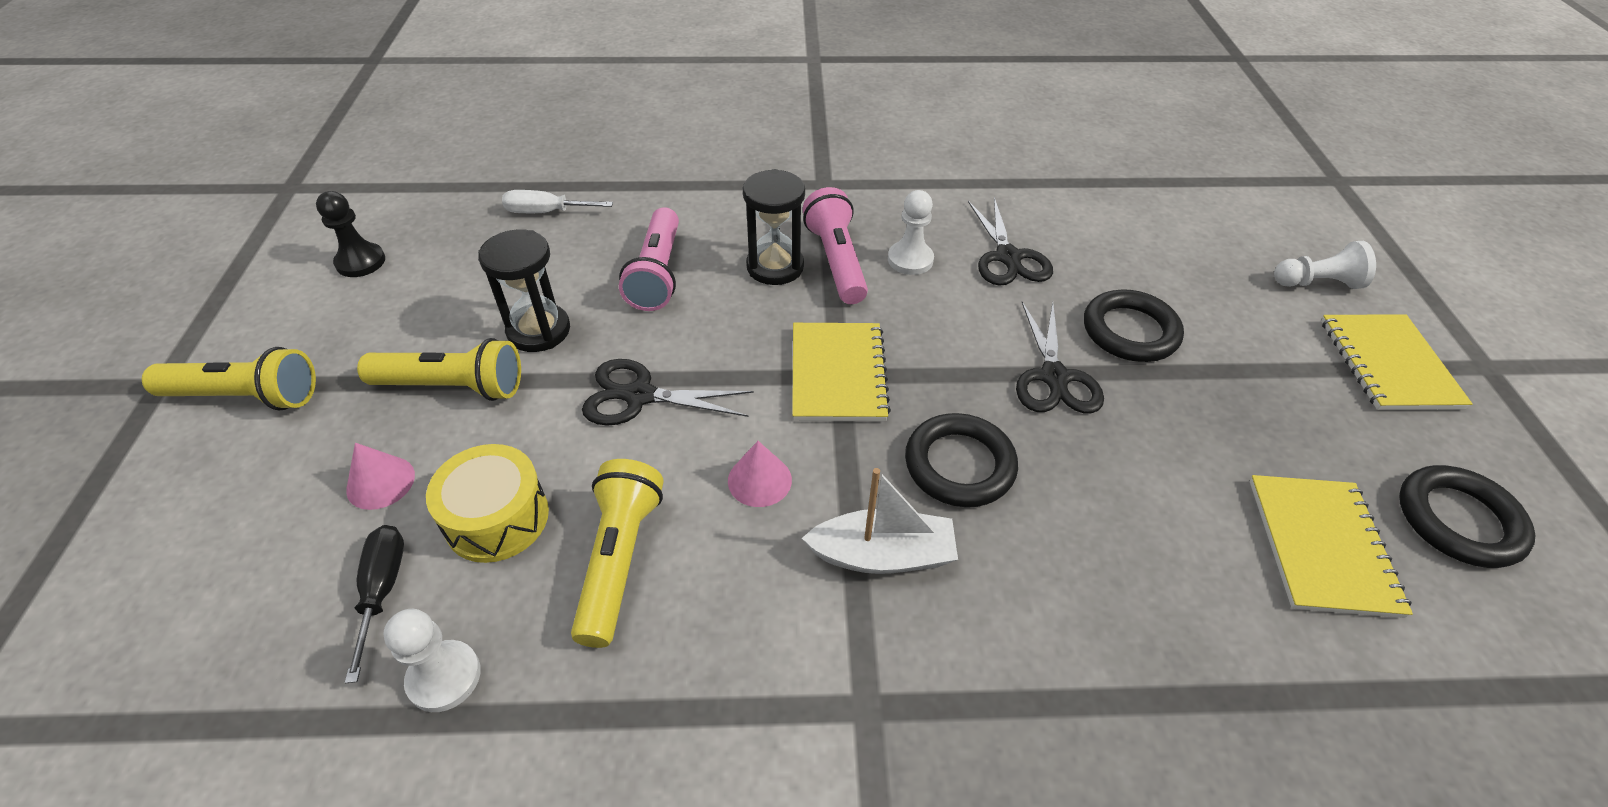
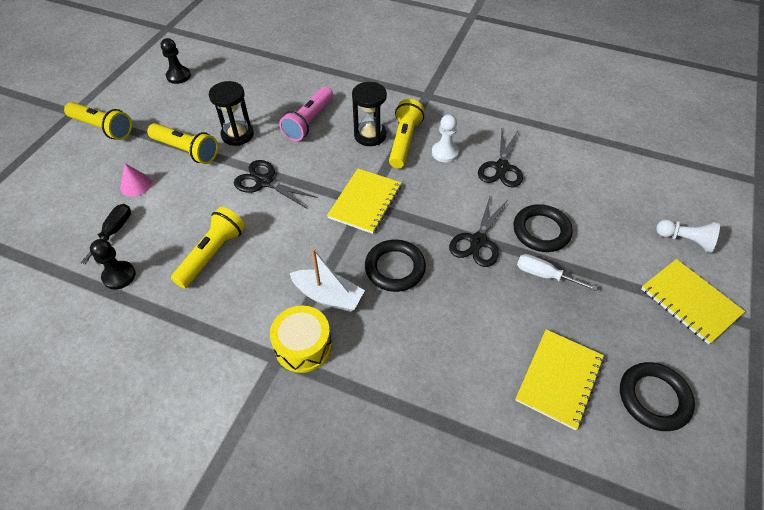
camera: 25 degrees right, 5 degrees up
(444, 677) = (119, 276): white pawn -> black pawn
(497, 518) = (173, 217): yellow drum -> yellow drum (303, 346)
(546, 212) = (275, 73): white screwdriver -> white screwdriver (544, 275)
(759, 480) = (294, 241): pink cone -> none
(836, 261) = (404, 141): pink flashlight -> yellow flashlight
(1388, 364) = (690, 301): yellow notebook -> yellow notebook turned 60 degrees counterclockwise

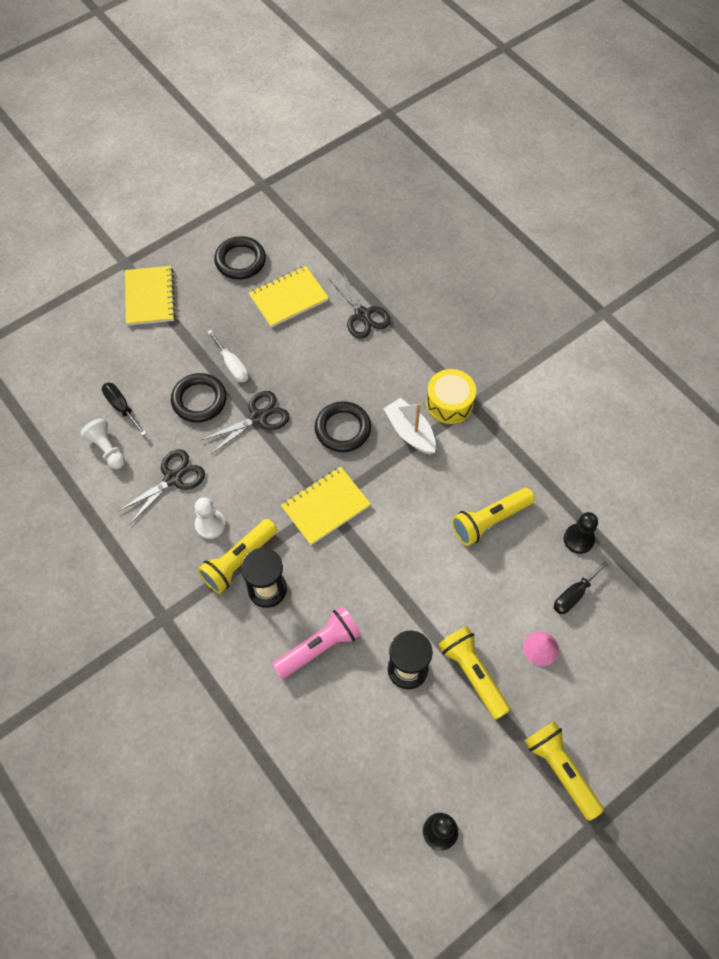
camera: 150 degrees left, 10 degrees up
(264, 182) = (408, 582): black scissors -> black scissors (362, 315)
(596, 195) = (121, 407): none -> black screwdriver
(685, 240) = (98, 336): white pawn -> white pawn (107, 449)

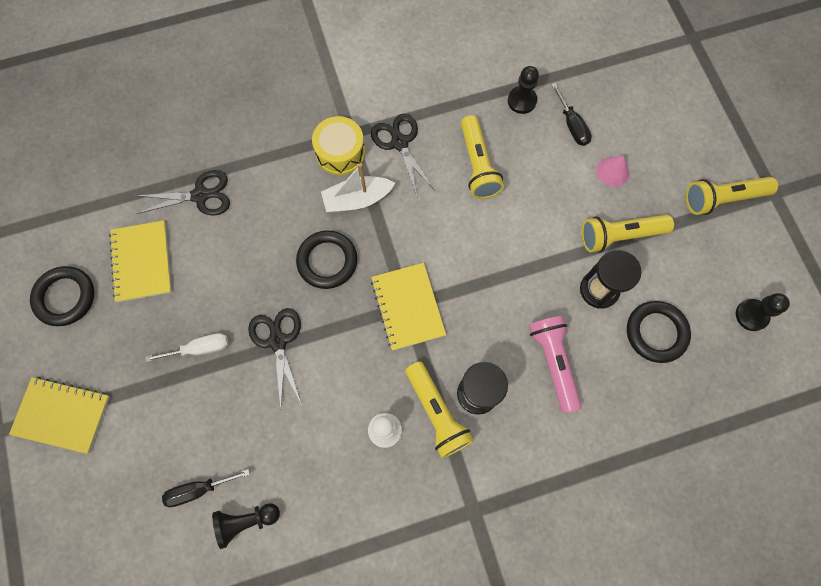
camera: 70 degrees left, 10 degrees up
(107, 449) = (246, 521): white pawn -> black pawn
(173, 478) = (314, 455): black scissors -> black scissors (399, 143)
(199, 400) = (228, 398): black ring -> black ring (656, 332)

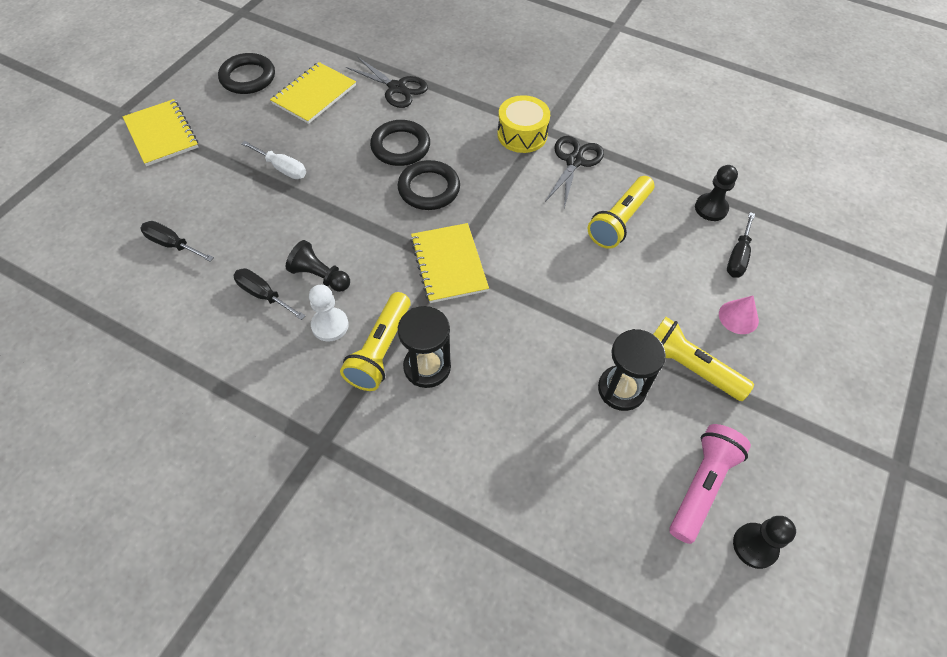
camera: 45 degrees right, 15 degrees down
(246, 521) = (172, 291): black pawn -> black pawn (320, 276)
(278, 341) = (334, 206): black scissors -> none
(314, 456) = (263, 295): none -> black screwdriver
(357, 199) = (498, 170): white boat -> none
(408, 307) = (449, 264): yellow notebook -> yellow notebook turned 45 degrees counterclockwise
(553, 362) = (516, 404): pink flashlight -> pink flashlight (702, 486)
(656, 332) = (637, 469): black ring -> black ring (400, 146)
(722, 199) = (831, 425): yellow flashlight -> none

